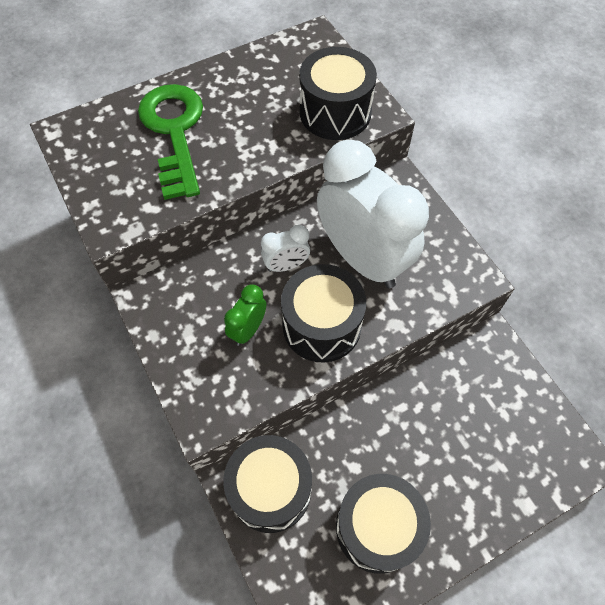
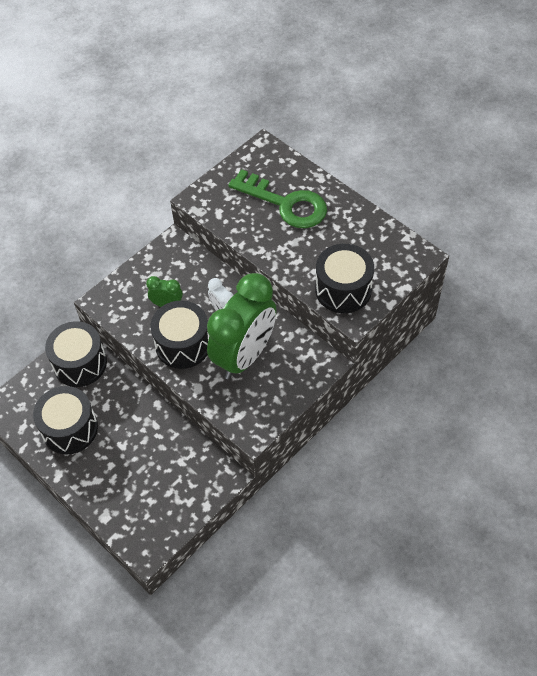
camera: 75 degrees right, 5 degrees down
(174, 132) = (285, 203): green key -> green key turned 60 degrees clockwise
(362, 259) = (244, 355): white clock -> green clock

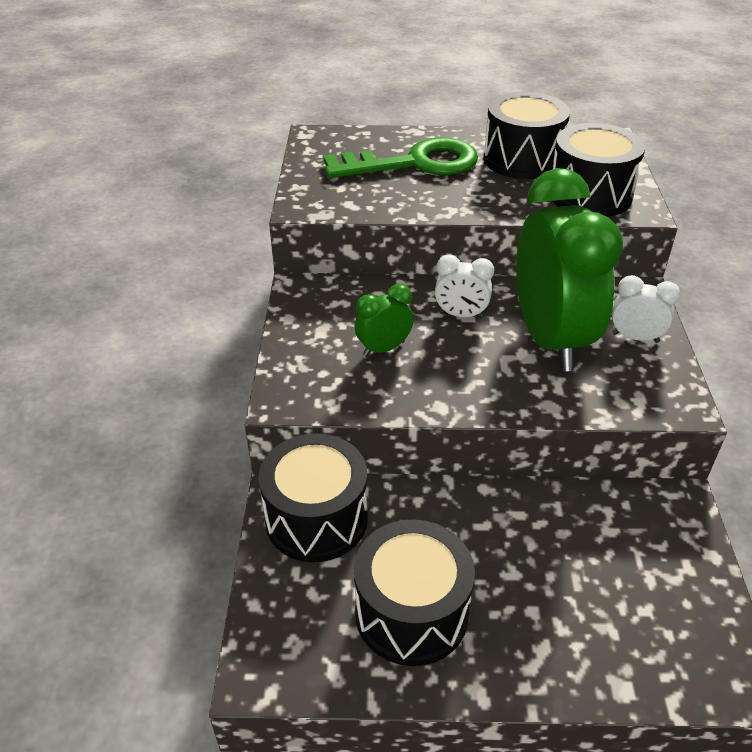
camera: 45 degrees left, 15 degrees down
(183, 344) = (464, 375): black drum -> black drum (522, 160)
(284, 385) = (635, 337): none -> white clock

